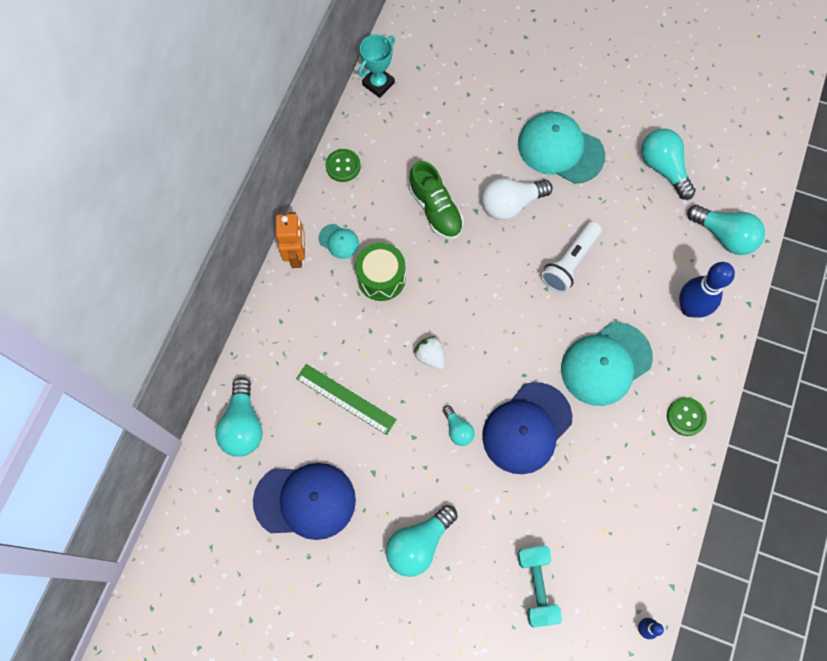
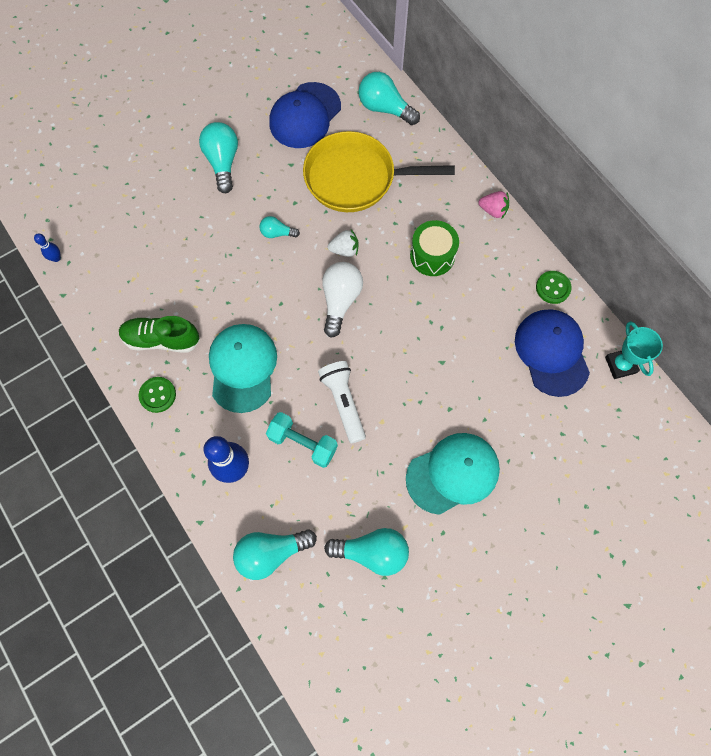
camera: 125 degrees right, 0 degrees up
(297, 255) = (493, 210): orange robot -> pink strawberry
(339, 241) = (485, 245): turquoise cap -> none
(346, 399) = (355, 178): green ruler -> yellow pan
(435, 209) = (464, 332): green shoe -> green shoe (161, 339)
(510, 204) = (428, 393): white light bulb -> white light bulb (340, 301)
(527, 428) = (241, 278): blue cap -> blue cap (551, 352)
(536, 586) = (137, 213): turquoise dumbbell -> turquoise dumbbell (303, 443)

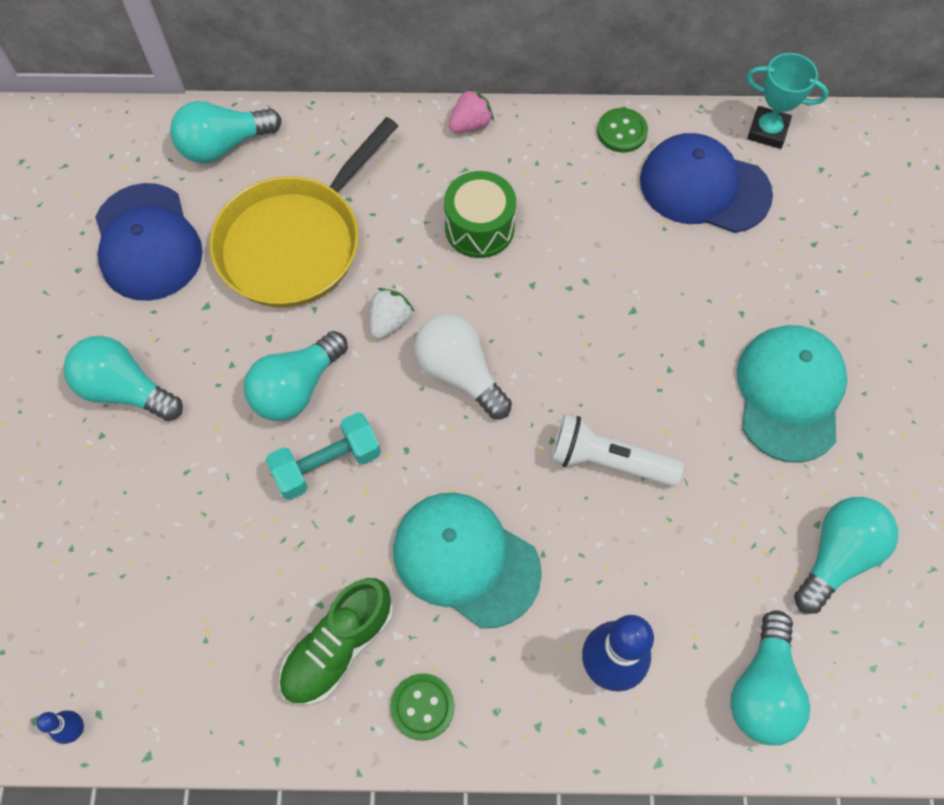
camera: 55 degrees left, 5 degrees down
(277, 233) = (296, 388): turquoise light bulb -> turquoise light bulb, size x1.81
(303, 443) = (631, 549): turquoise dumbbell -> turquoise dumbbell (327, 464)

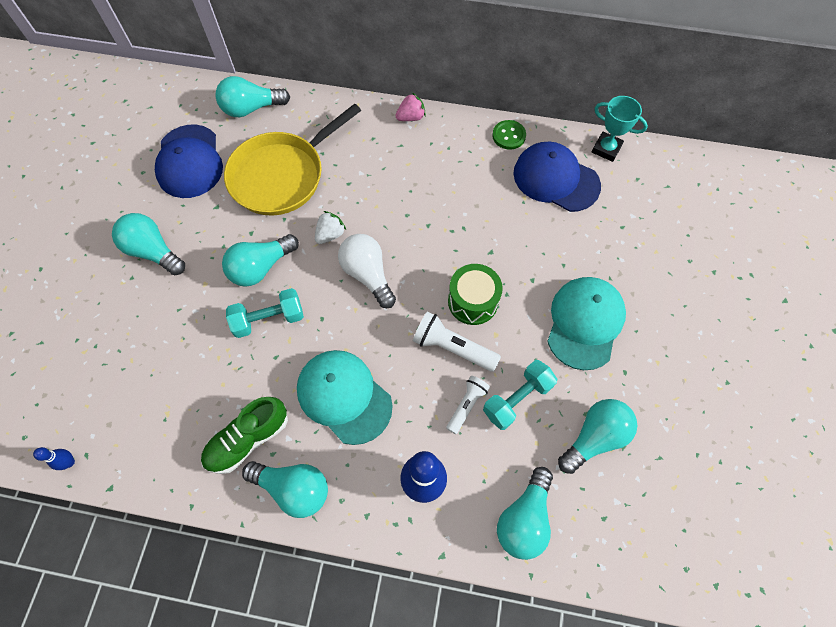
camera: 10 degrees right, 0 degrees up
(422, 707) = (293, 488): green button -> turquoise light bulb
(479, 228) = (402, 183): green drum -> green drum (473, 301)
(646, 542) = (466, 405): none -> white flashlight
(717, 520) = (517, 399): none -> turquoise dumbbell

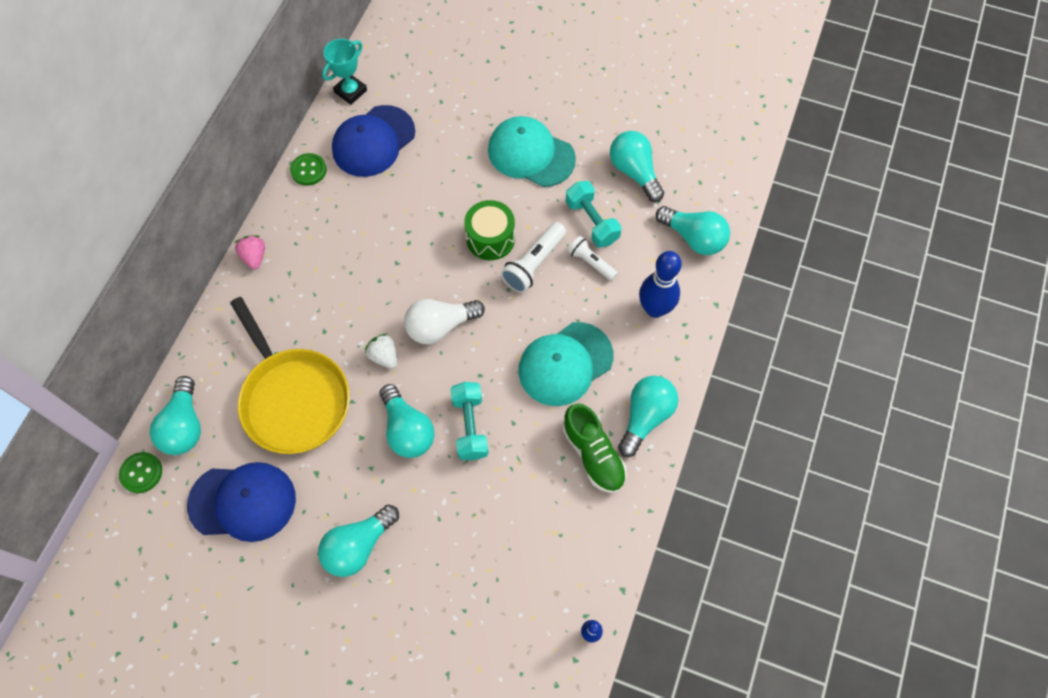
camera: 80 degrees left, 0 degrees up
(210, 92) = (141, 473): none -> green button

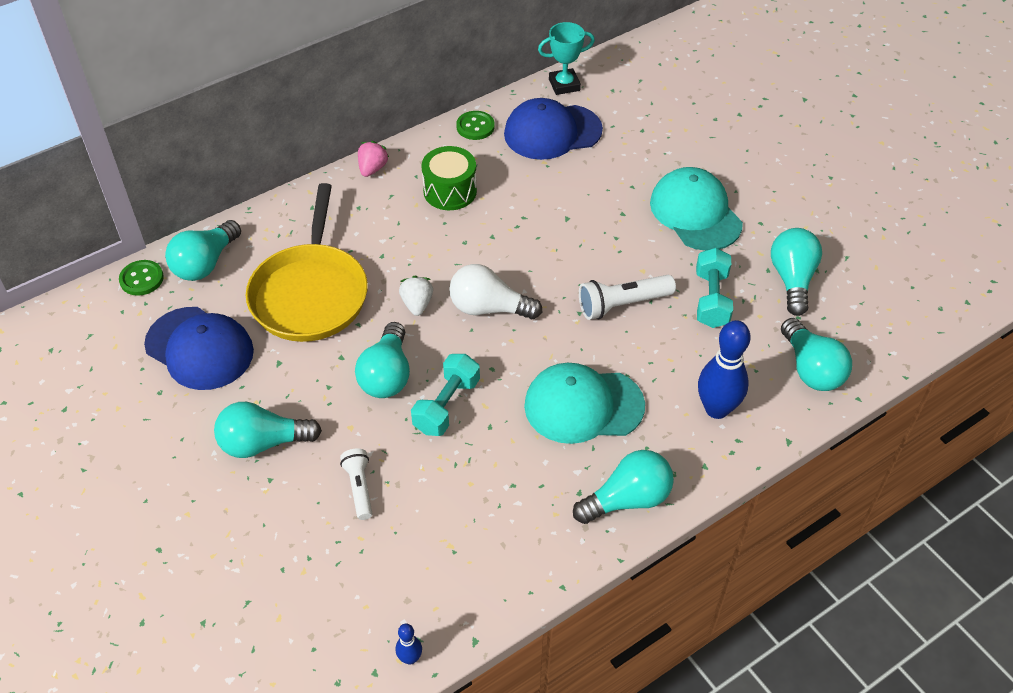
camera: 35 degrees right, 15 degrees down
(490, 238) = (597, 262): green drum -> green drum (450, 191)
(591, 262) = (682, 333): white flashlight -> white flashlight (359, 488)
(593, 454) = (546, 501): green shoe -> none

